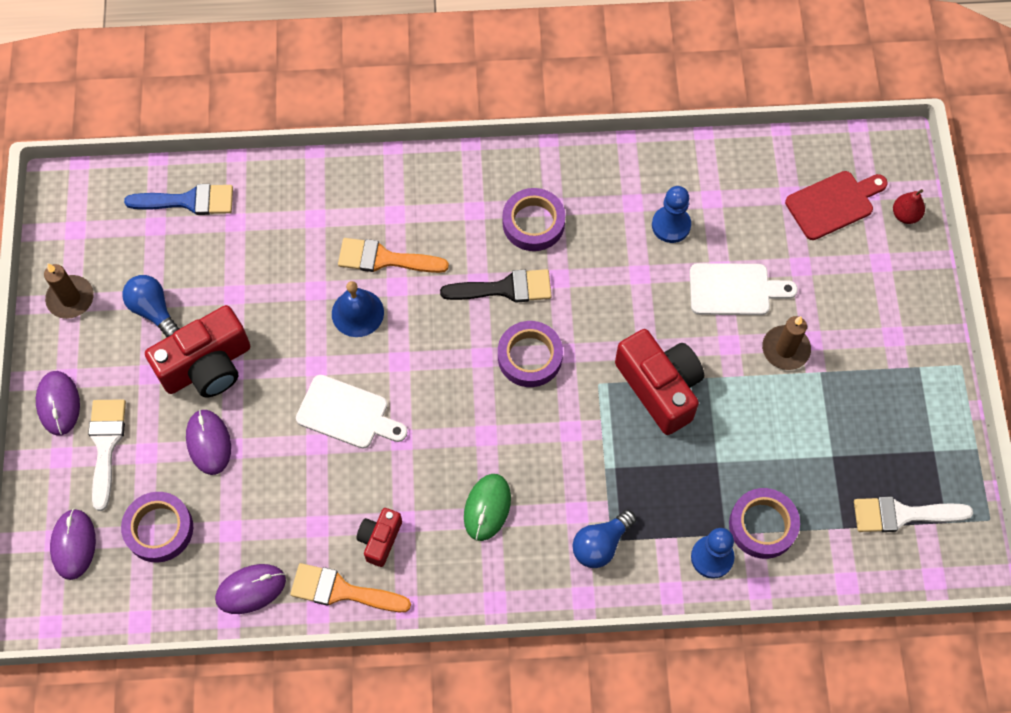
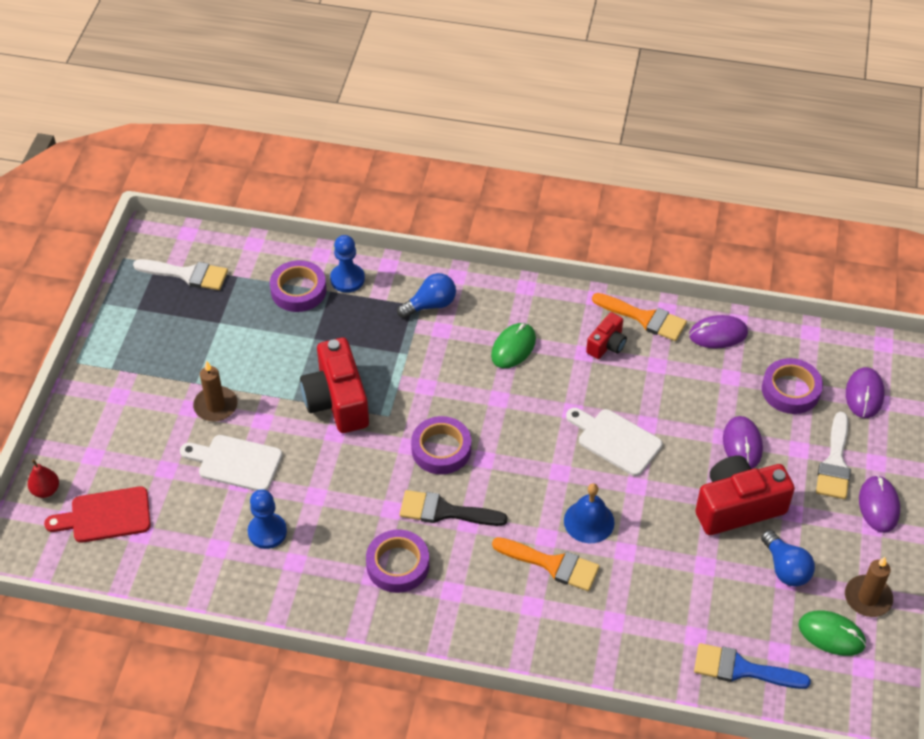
camera: 165 degrees left, 15 degrees down
(106, 253) = (831, 634): none -> green mouse

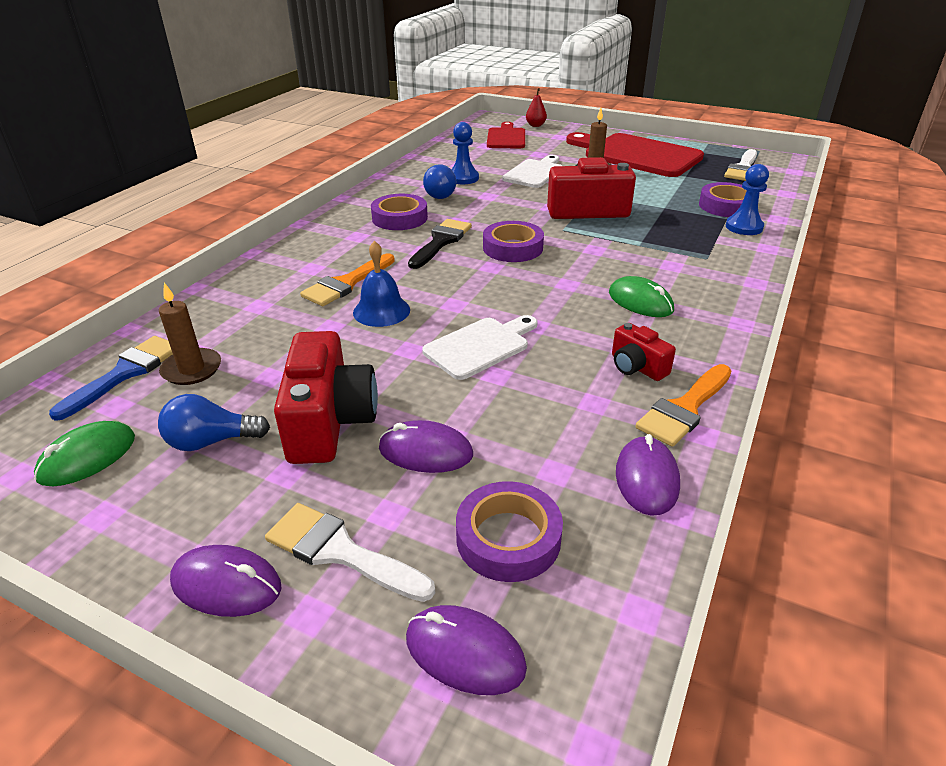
camera: 105 degrees right, 15 degrees down
(156, 369) = (636, 155): none -> red cutting board
(430, 305) = (708, 263): blue light bulb -> blue light bulb (438, 194)
(867, 598) = (97, 513): brown candle -> brown candle (192, 369)

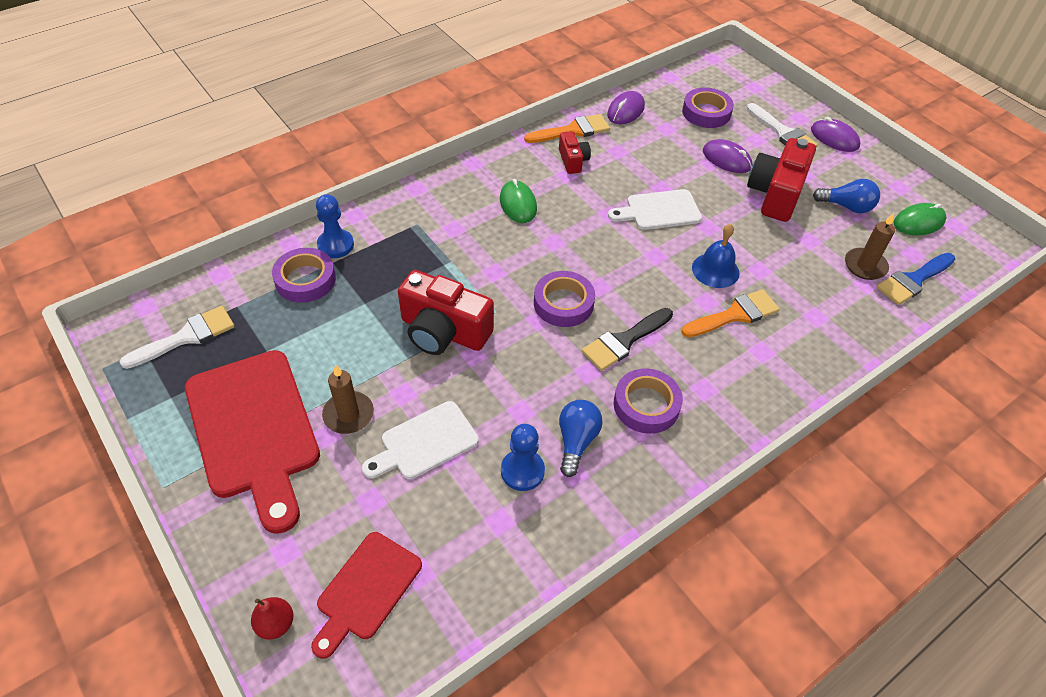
camera: 155 degrees left, 15 degrees up
(465, 652) = (743, 89): purple mouse -> none

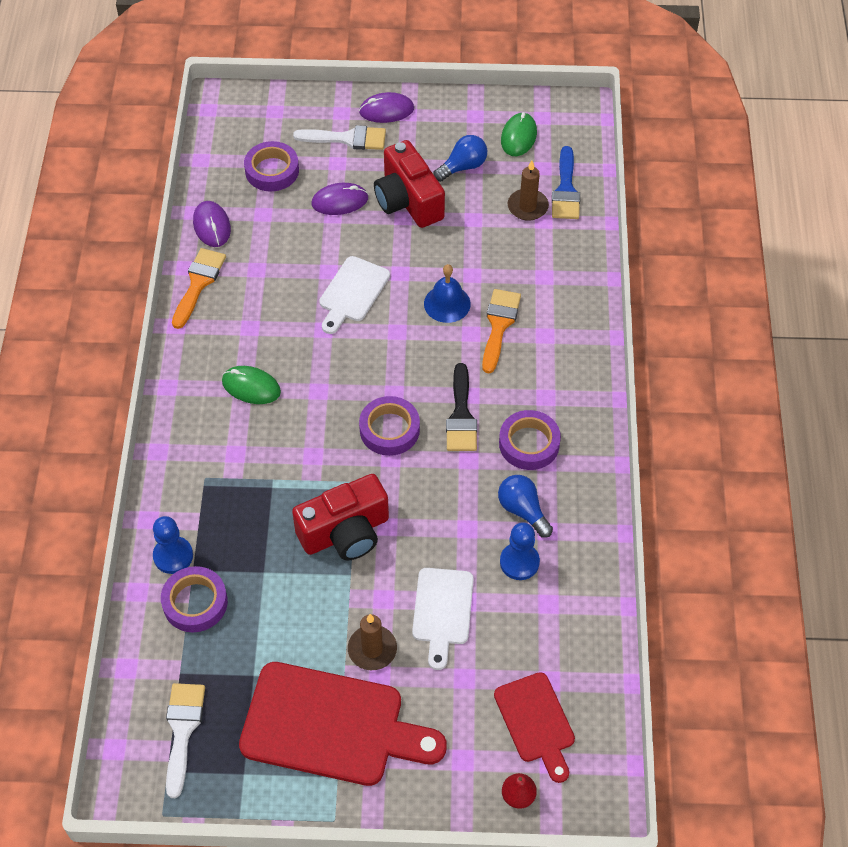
camera: 50 degrees left, 5 degrees up
(573, 161) = (237, 310): red camera -> none

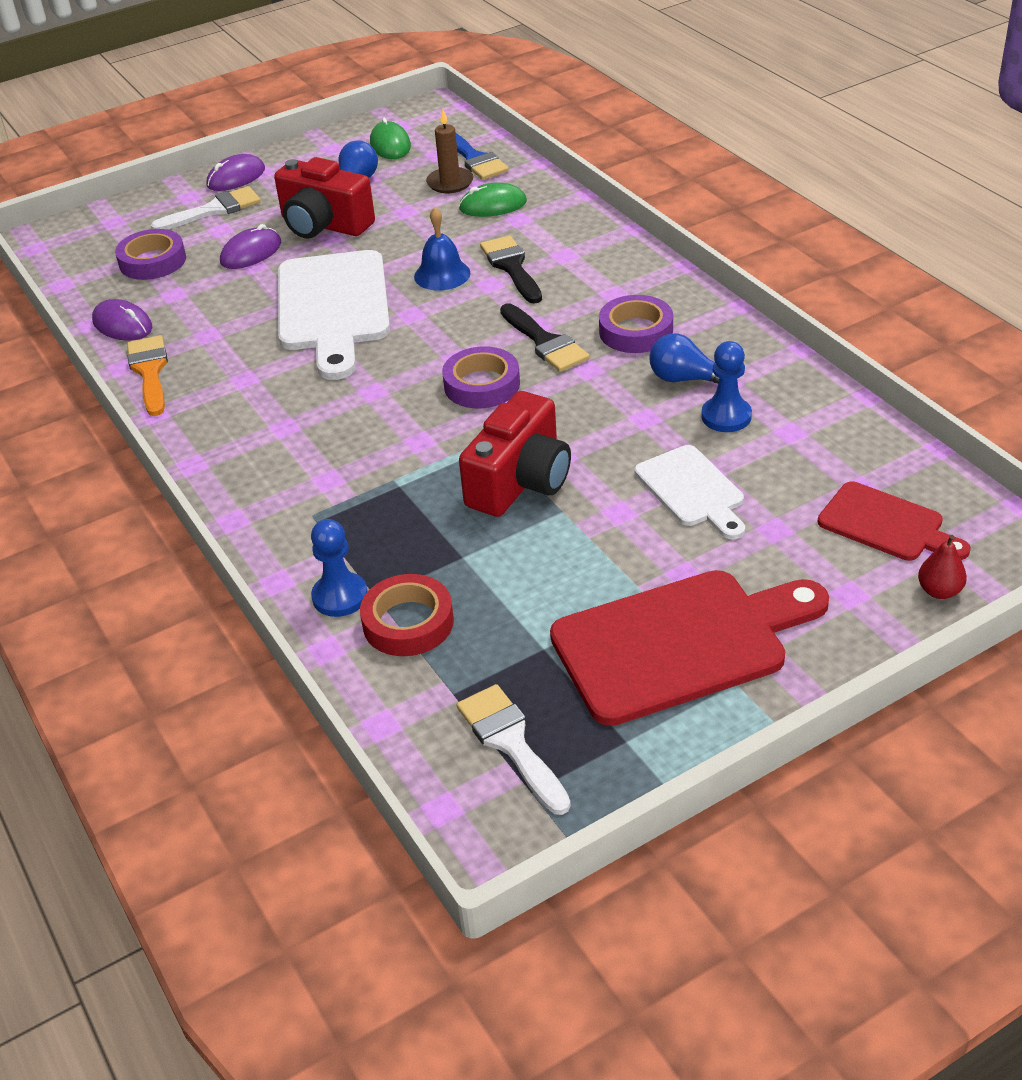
camera: 30 degrees left, 15 degrees down
(195, 602) = (408, 622): purple tape -> red tape
(251, 387) = (292, 421): green mouse -> green mouse (493, 205)
(352, 293) = (333, 308): white cutting board -> white cutting board, size x1.78
(372, 649) = (653, 557): brown candle -> none
(499, 325) = (511, 267): orange brush -> black brush

